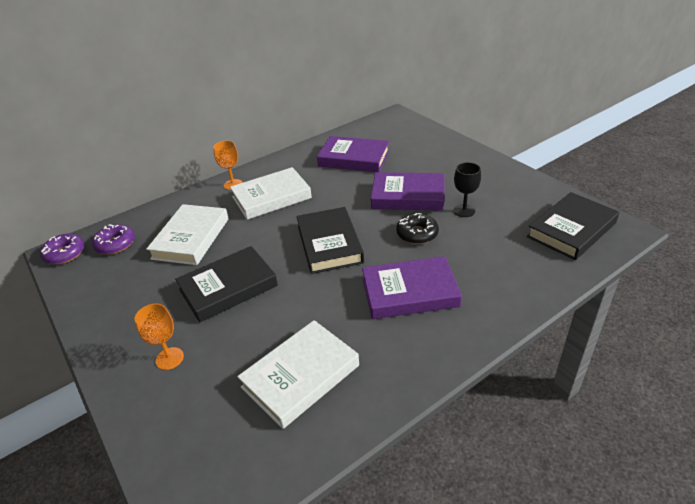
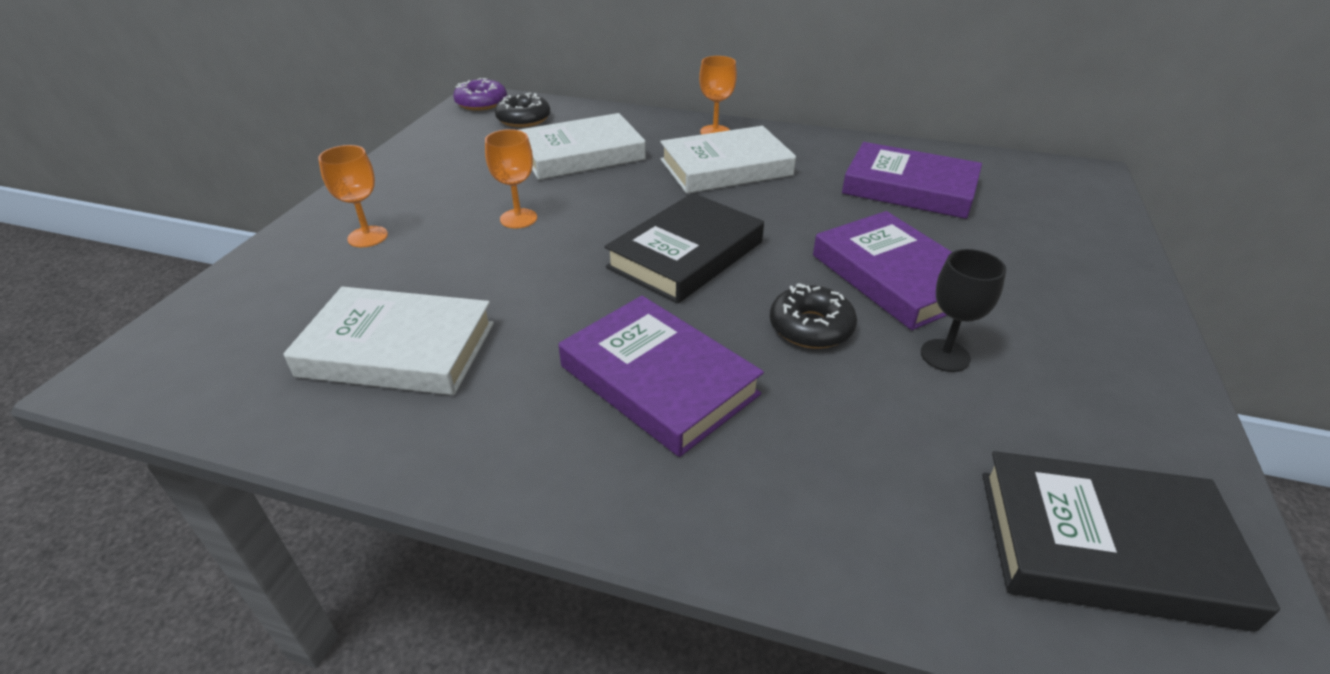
camera: 50 degrees right, 0 degrees up
(115, 244) = (523, 119): purple donut -> black donut
(228, 288) = (518, 218): black book -> orange goblet
(271, 197) = (726, 167): white book -> white book turned 45 degrees counterclockwise
(354, 158) = (909, 188): purple book -> purple book turned 45 degrees counterclockwise

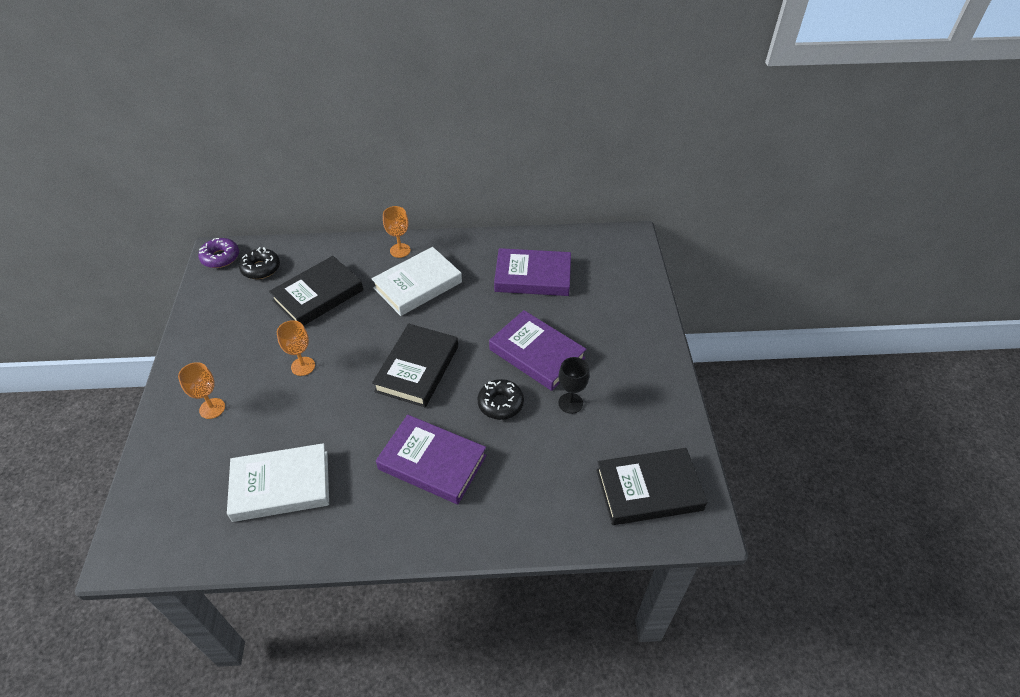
camera: 20 degrees left, 10 degrees up
(581, 154) = (318, 295): white book -> black book

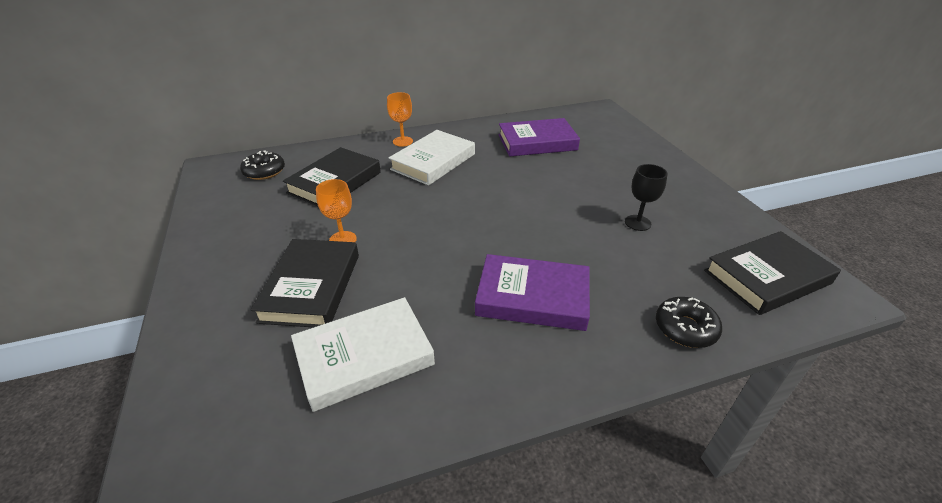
camera: 15 degrees left, 10 degrees down
(212, 408) = (246, 295): orange goblet -> none
(220, 257) = (216, 169): purple donut -> none
(417, 368) = (469, 222): black book -> black book (311, 287)
(500, 403) = (571, 235): black donut -> black donut (685, 328)
(536, 354) = (579, 192): purple book -> none

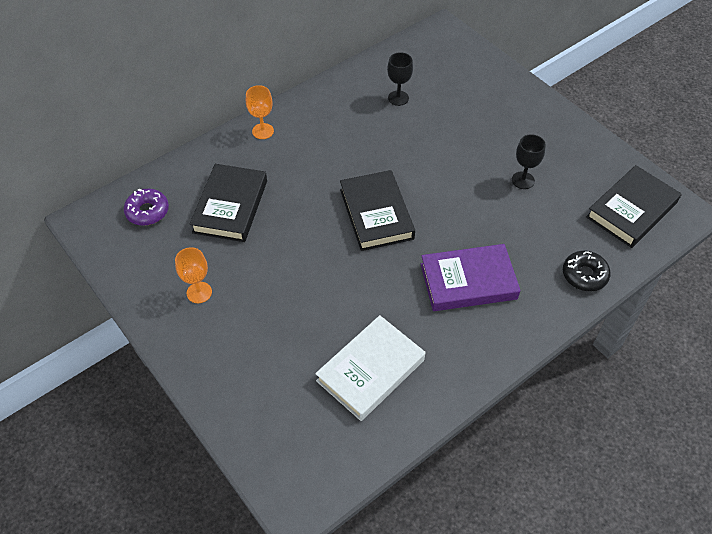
camera: 20 degrees left, 15 degrees up
(264, 171) = (147, 211): black donut -> purple donut
(311, 287) = (290, 325): black book -> black book (376, 214)
(343, 240) = (283, 271): orange goblet -> orange goblet (199, 292)
(433, 162) = (310, 152): white book -> none
(537, 142) = (398, 98): purple book -> black goblet

